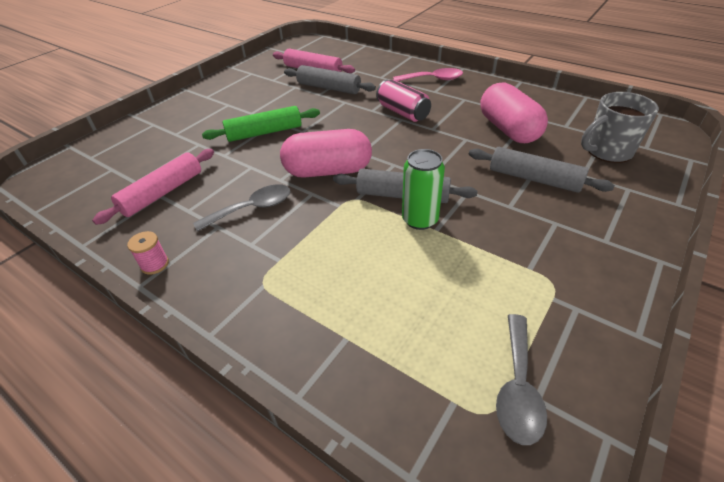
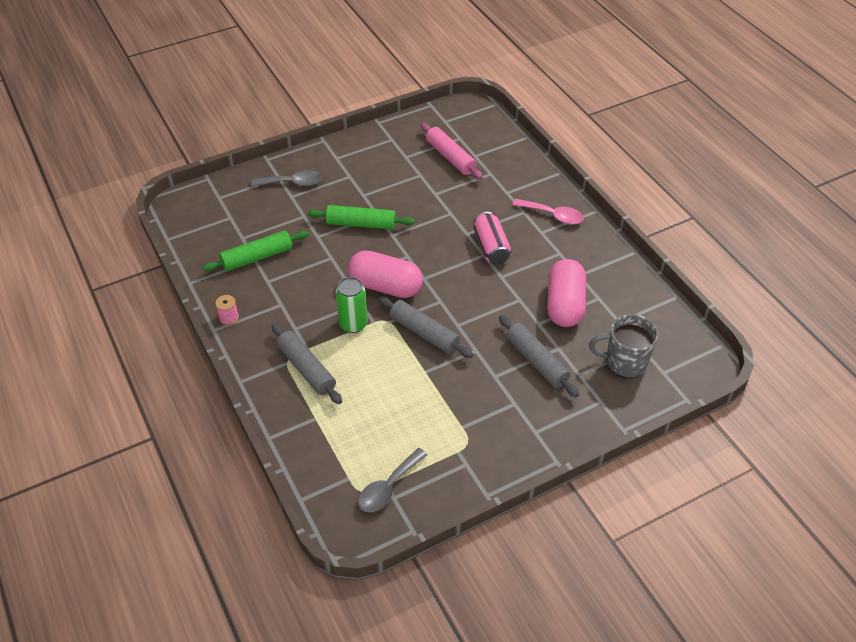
camera: 25 degrees right, 5 degrees up
(163, 193) = (257, 257): pink rolling pin -> green rolling pin
(252, 209) = (311, 299): grey spoon -> grey spoon (292, 183)
(329, 88) = (448, 189): grey rolling pin -> grey rolling pin (306, 369)
(420, 220) = (420, 358): green can -> green can (353, 324)

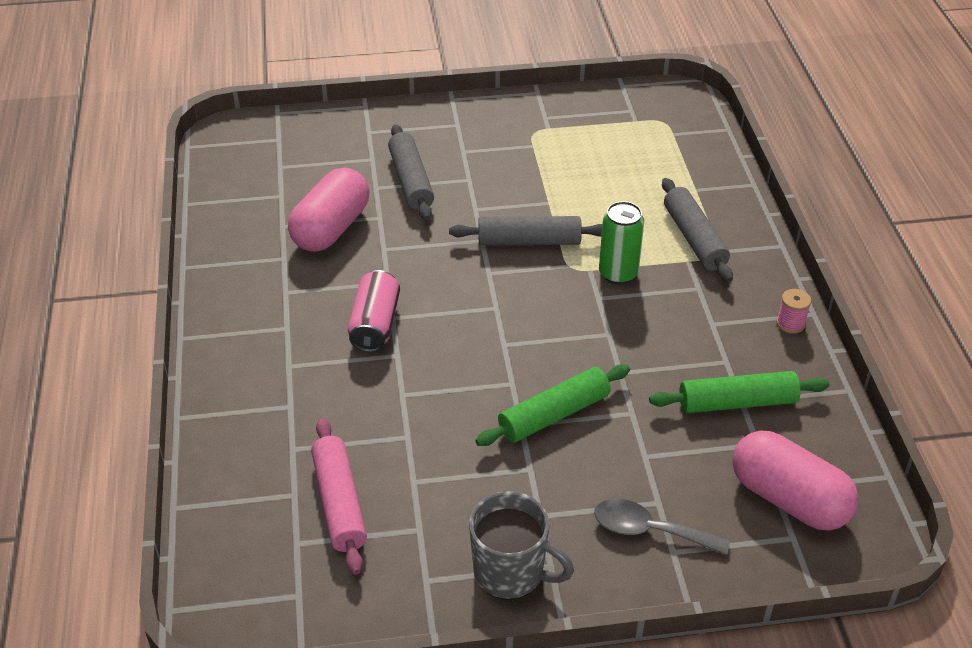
camera: 160 degrees left, 5 degrees down
(361, 224) = (554, 415): green rolling pin -> green rolling pin turned 60 degrees counterclockwise
(385, 286) = (555, 310): pink capsule -> pink capsule (789, 499)
(388, 487) = (634, 118): grey spoon -> none
(424, 333) = (529, 241): grey rolling pin -> grey rolling pin turned 60 degrees counterclockwise
(553, 215) = (249, 347): pink spoon -> none
(624, 362) = (312, 157): grey mug -> grey mug (511, 573)

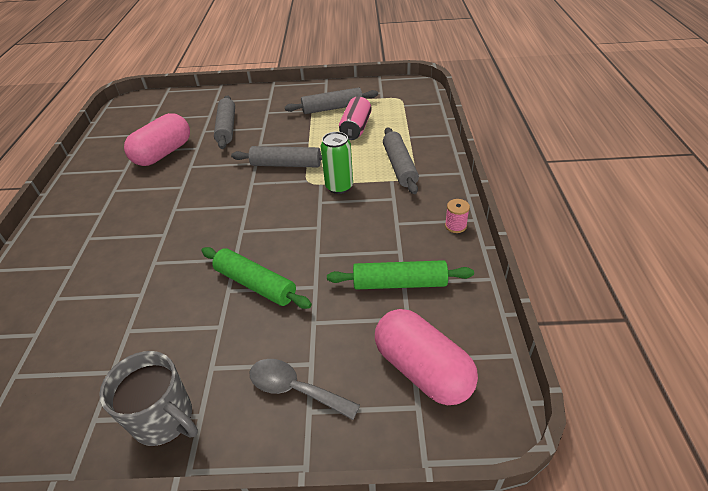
camera: 10 degrees right, 0 degrees up
(339, 503) = (64, 344): pink rolling pin -> none
(375, 325) = (159, 213): pink can -> pink can (355, 128)
(554, 415) = (255, 284): green rolling pin -> green rolling pin turned 60 degrees clockwise
(565, 141) = (332, 108): none -> grey rolling pin

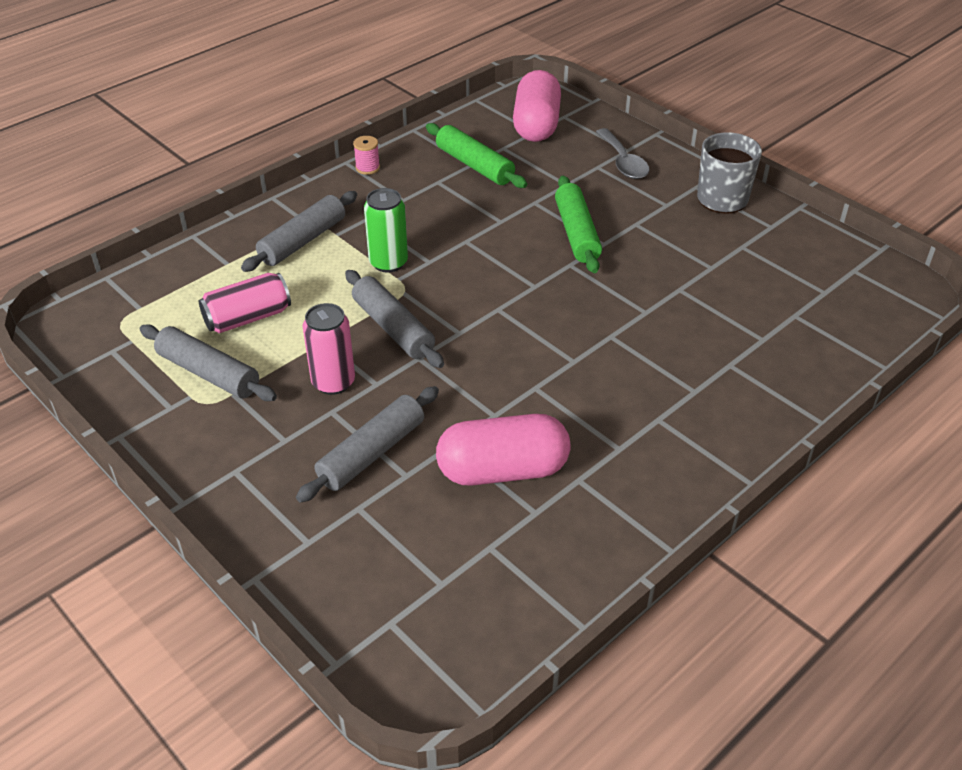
camera: 135 degrees left, 0 degrees up
(278, 134) = (333, 382): none -> pink can

